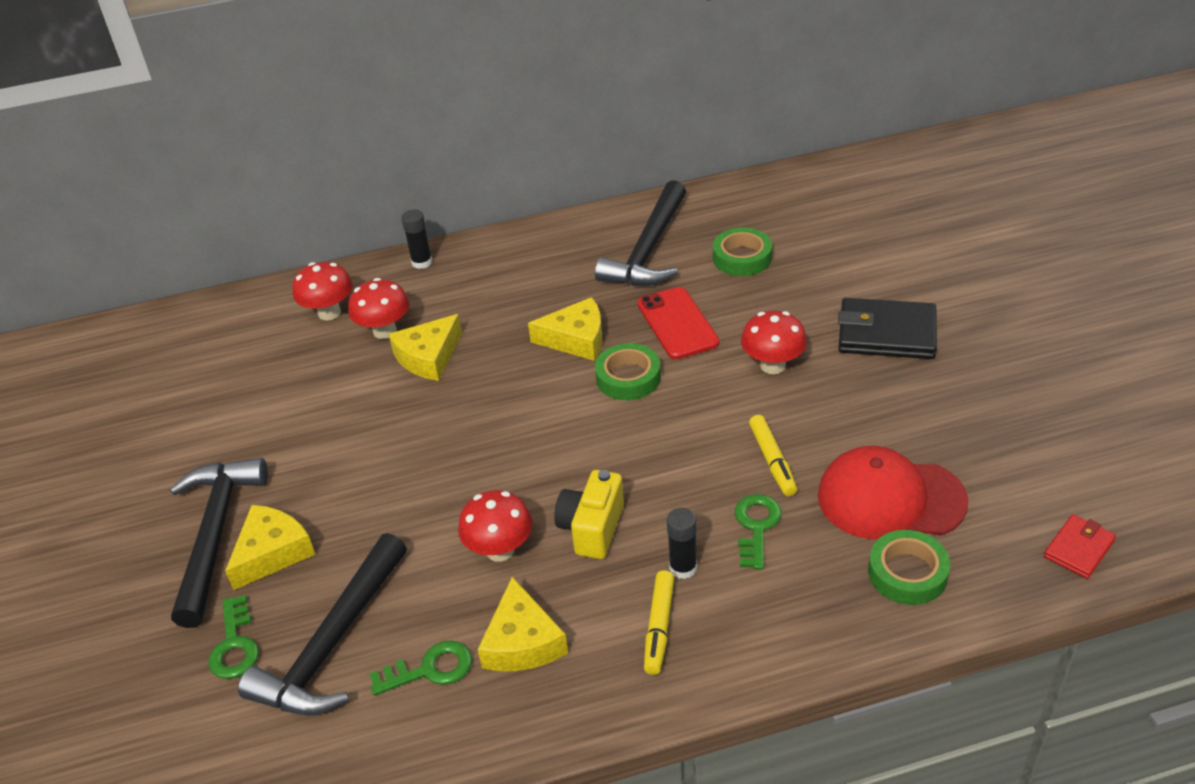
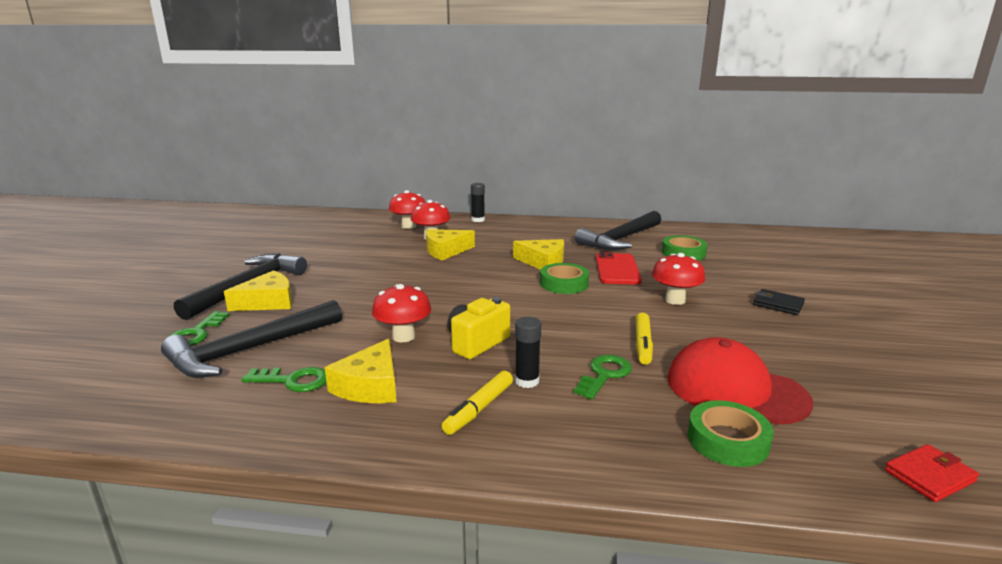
camera: 20 degrees right, 20 degrees down
(886, 334) = (778, 304): black wallet -> black wallet, size x0.55

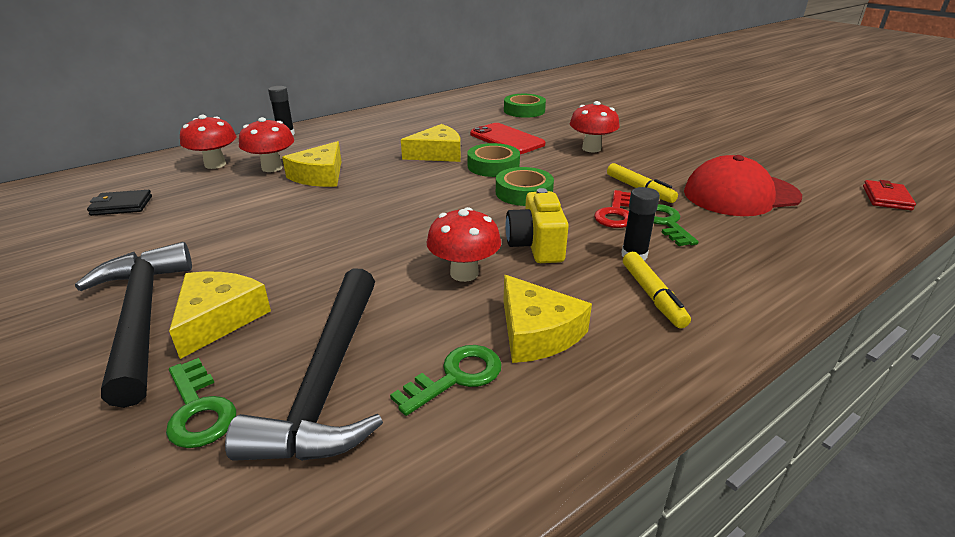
camera: 45 degrees left, 10 degrees up
(580, 351) = (616, 214): none -> red key
(621, 239) = (458, 113): black hammer -> none
(727, 440) = (799, 228): green tape -> green tape (524, 192)
(778, 304) = (649, 128): black wallet -> black wallet (121, 206)

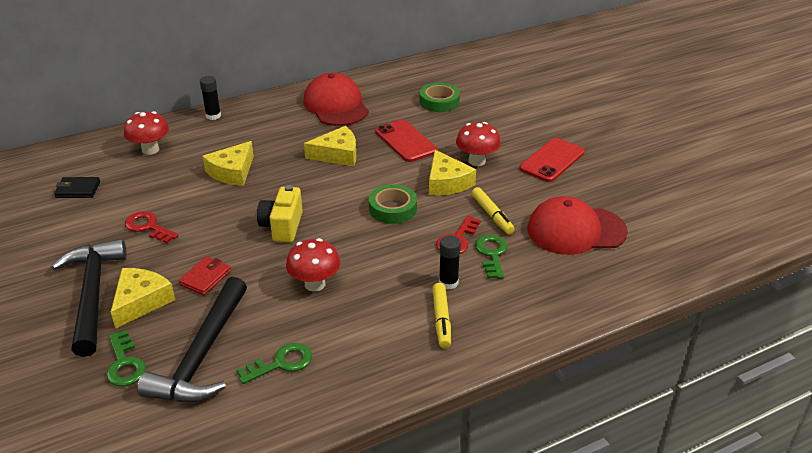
camera: 10 degrees right, 5 degrees up
(220, 234) = (148, 227): none -> red key
(272, 168) = (195, 158): red mushroom -> none
(419, 119) = (336, 105): none -> red cap
(493, 166) = (380, 174): green tape -> none
(536, 246) = (378, 265): yellow camera -> yellow camera (282, 226)
(536, 332) = (345, 338): yellow cheese -> yellow cheese (447, 182)
(668, 143) = (552, 160): none -> red phone
(886, 198) = (702, 248): red wallet -> red wallet (205, 278)

